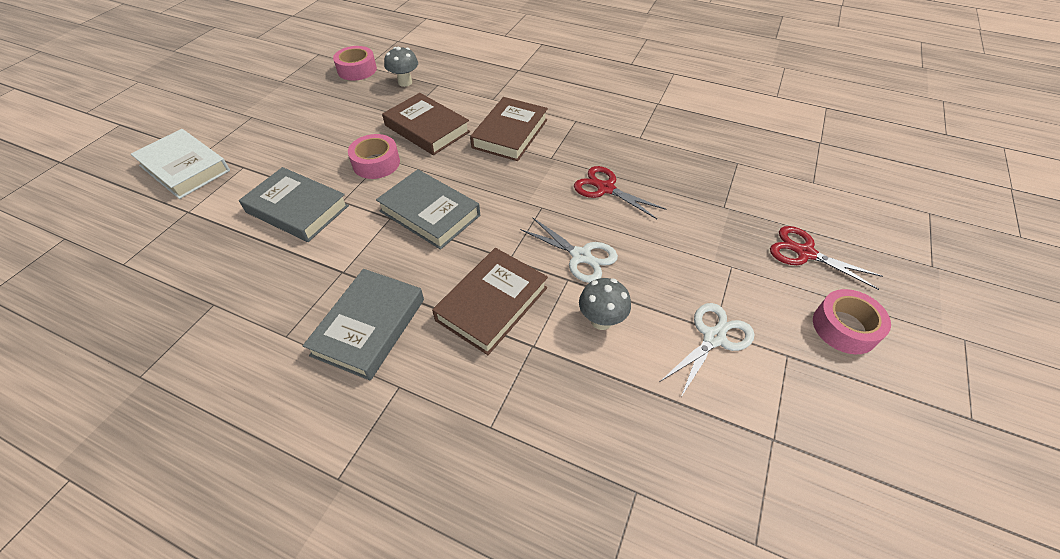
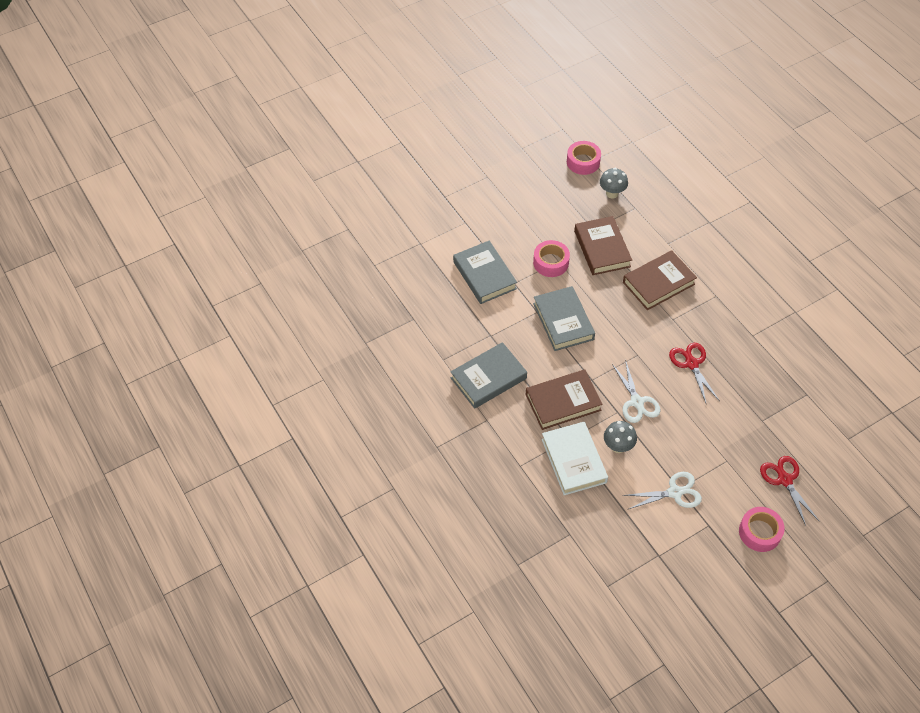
camera: 35 degrees right, 5 degrees up
(184, 168) = (429, 205): white book -> white book (573, 461)

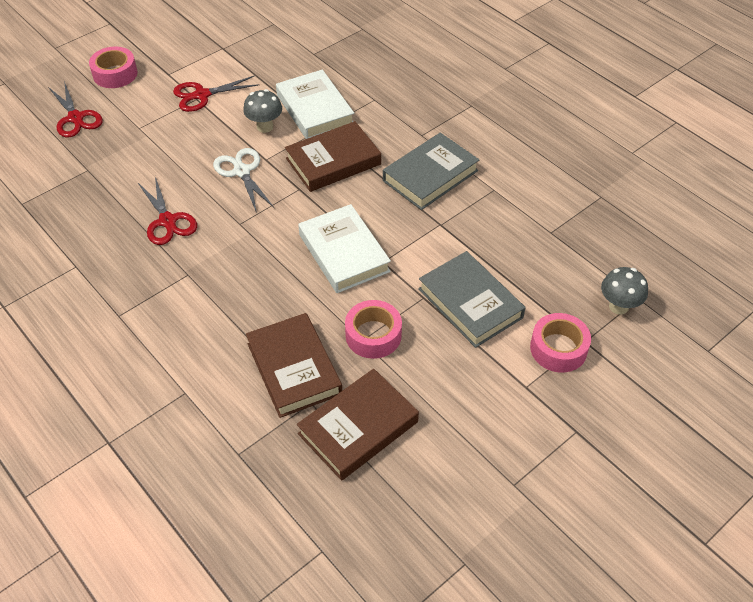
camera: 170 degrees right, 5 degrees down
(563, 321) = (344, 253): grey book -> white book
(583, 162) = (339, 545): pink tape -> pink tape (558, 349)
(612, 193) = (280, 478): grey mushroom -> grey mushroom (618, 306)
(658, 283) = (205, 324): brown book -> brown book (358, 427)
(675, 492) = (202, 95): white scissors -> red scissors

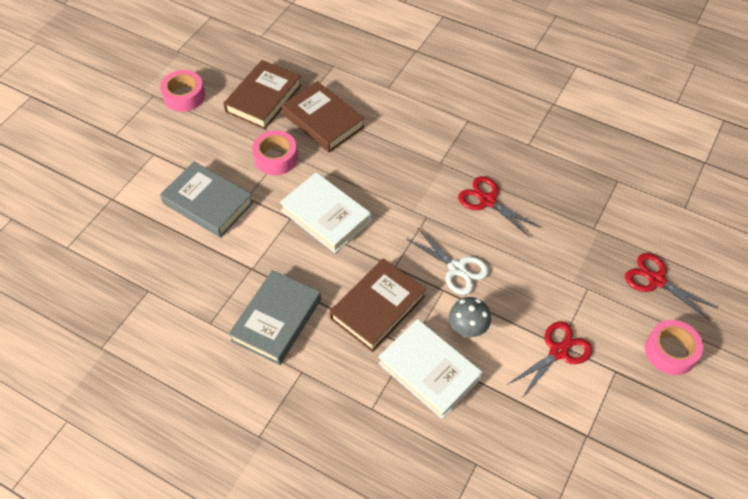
camera: 160 degrees right, 5 degrees up
(558, 349) = (132, 187): pink tape -> pink tape (184, 96)
(618, 306) = (84, 235): grey mushroom -> none

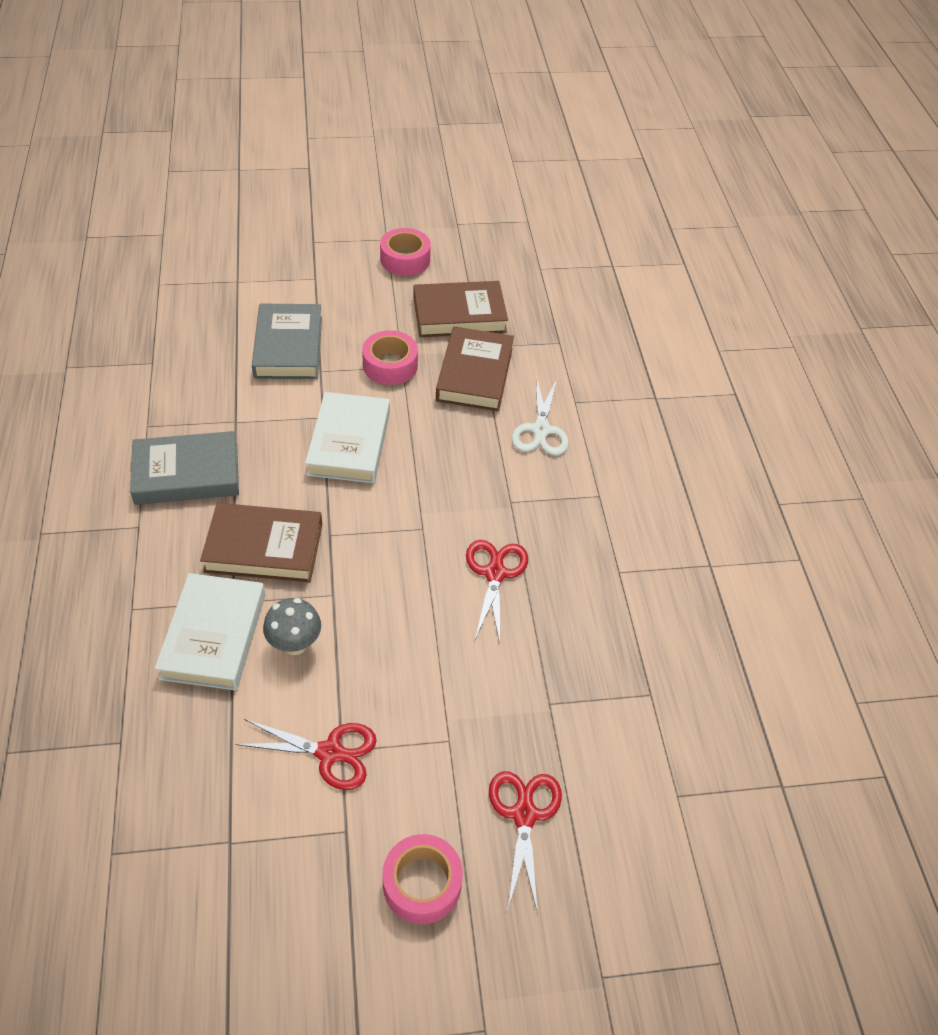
camera: 50 degrees right, 5 degrees down
(457, 269) = (372, 593): white scissors -> white scissors (541, 430)

